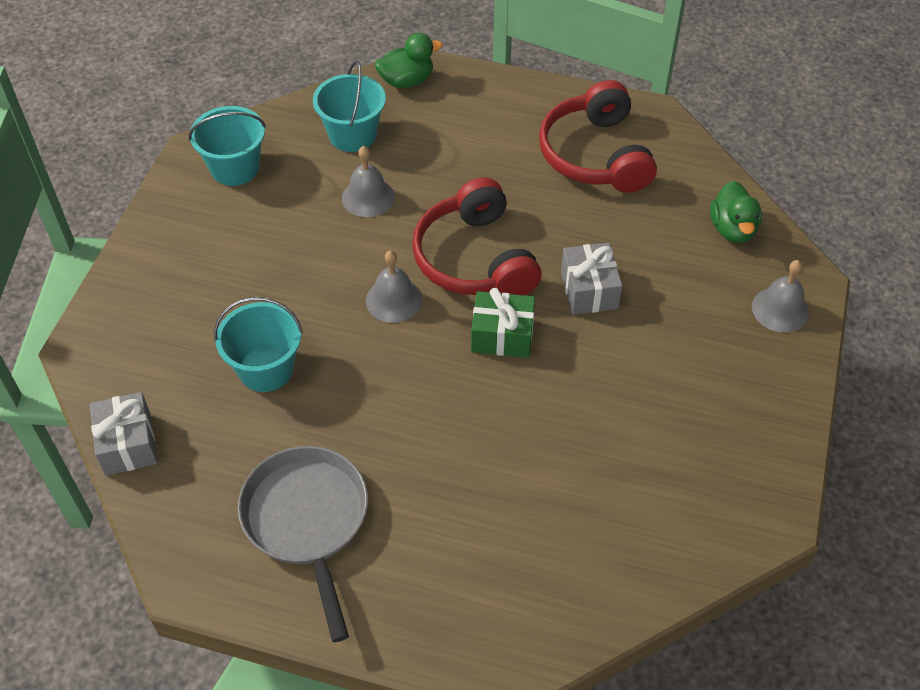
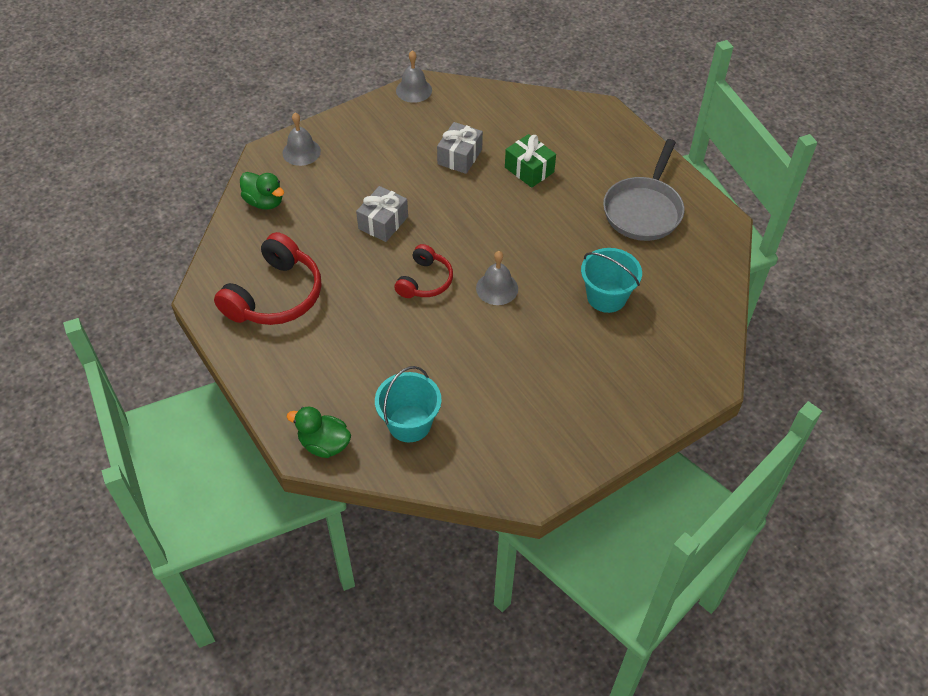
camera: 140 degrees left, 0 degrees up
(128, 444) = (716, 305): grey gift -> grey gift (460, 157)
(235, 168) = (516, 454): turquoise bucket -> none
(368, 197) = (447, 366): grey bell -> grey bell (414, 90)
(474, 259) = (425, 281): red headphones -> red headphones, size x0.59
(502, 335) = (457, 230): green gift -> green gift (529, 170)
(732, 229) = (264, 202): green duck -> green duck turned 90 degrees clockwise

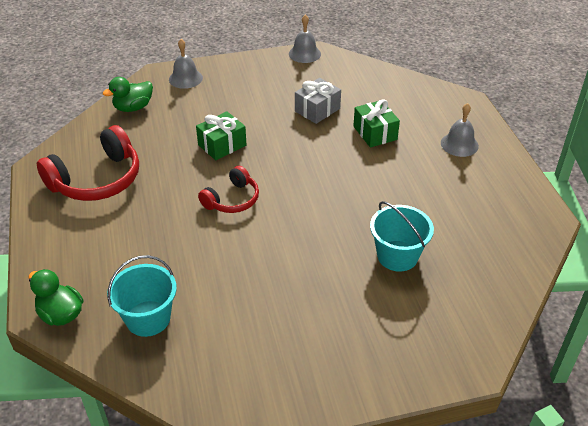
camera: 20 degrees right, 10 degrees down
(264, 202) = (133, 108): green duck -> green duck turned 90 degrees clockwise
(383, 223) = (222, 145): grey gift -> green gift
(497, 288) = (294, 222): grey bell -> grey bell (459, 144)
(643, 210) = (469, 189): grey pan -> none

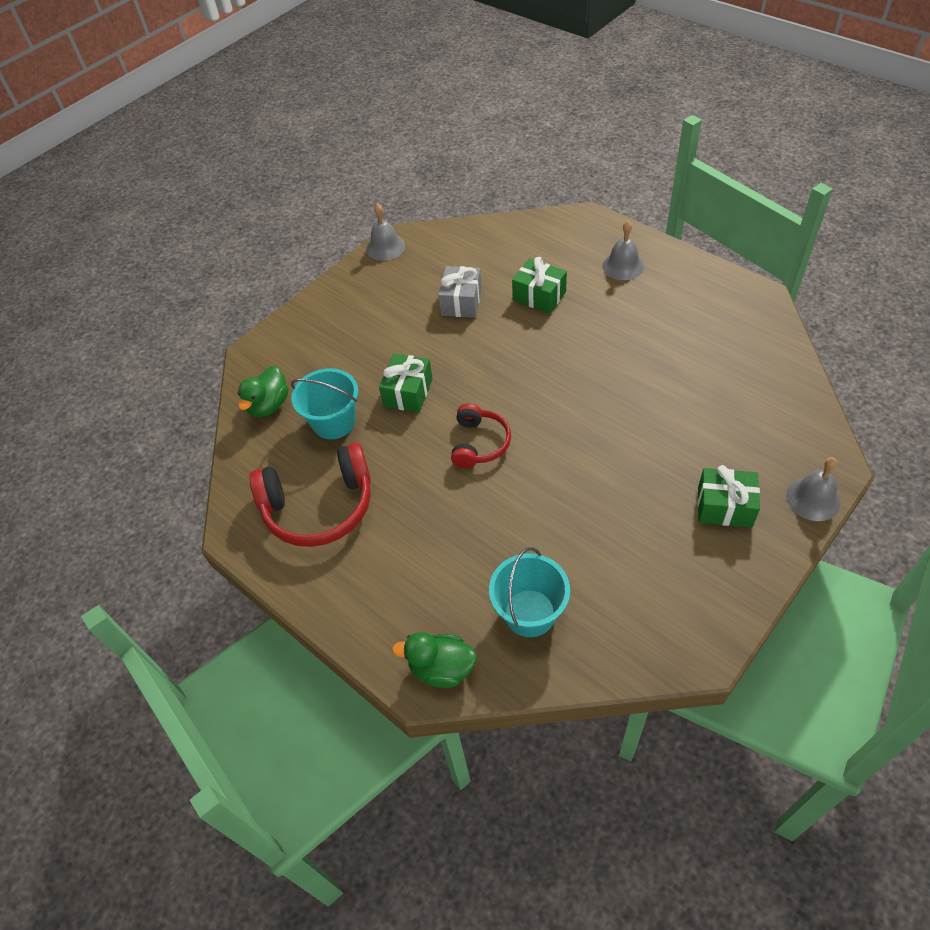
camera: 30 degrees left, 10 degrees up
(97, 180) = (319, 507): red headphones -> red headphones turned 60 degrees clockwise
(185, 78) = (290, 341): grey bell -> grey bell (813, 498)
(355, 339) = (724, 506): none -> green gift
(397, 256) = (679, 406): turquoise bucket -> turquoise bucket (334, 422)

